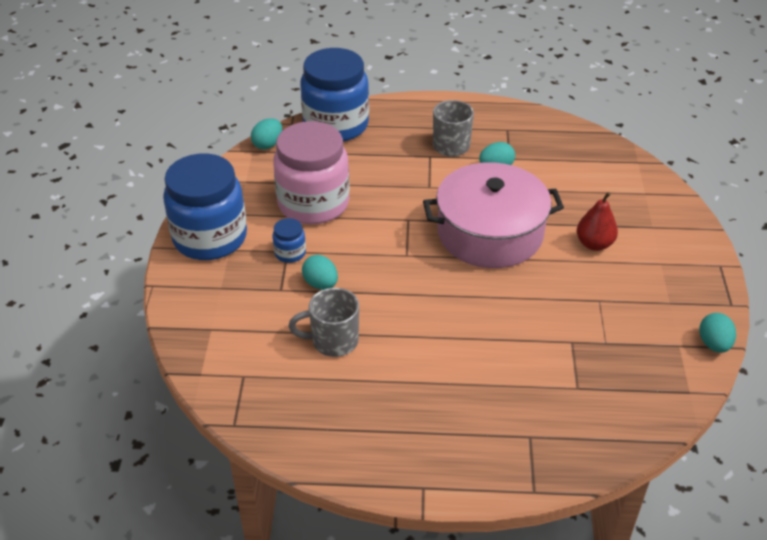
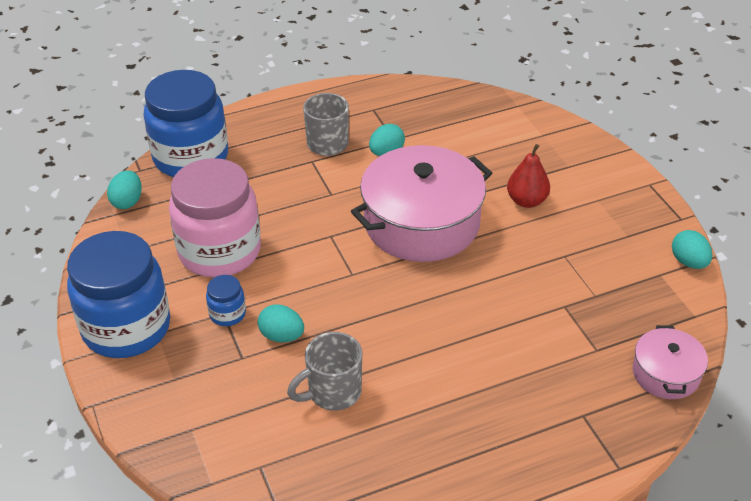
camera: 25 degrees left, 0 degrees up
(628, 430) = (666, 373): none -> pink pot

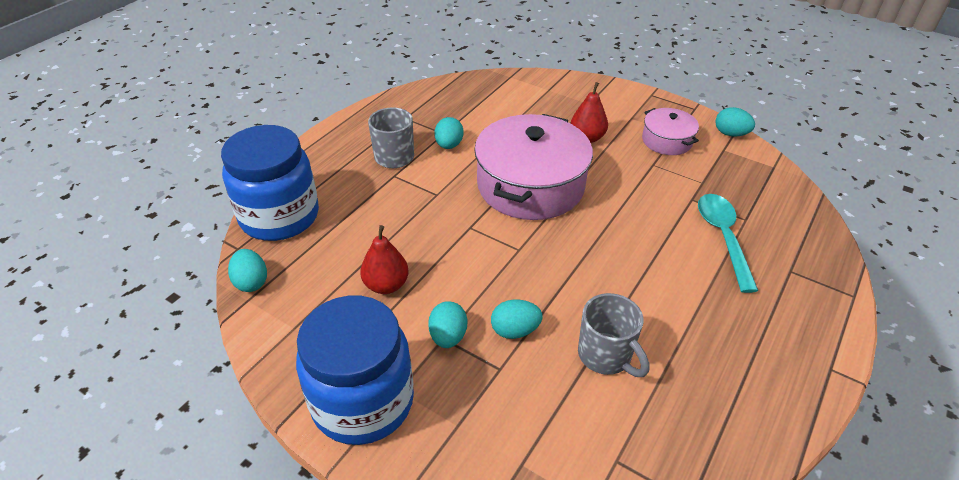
camera: 35 degrees left, 0 degrees up
(219, 251) = (386, 285): pink jar -> red pear
(227, 314) = (448, 336): blue jar -> turquoise egg
(333, 392) = (606, 356): grey mug -> grey mug turned 60 degrees counterclockwise
(552, 354) = (723, 237): none -> turquoise spoon
(666, 373) = (803, 213): pink pot -> pink pot (667, 141)

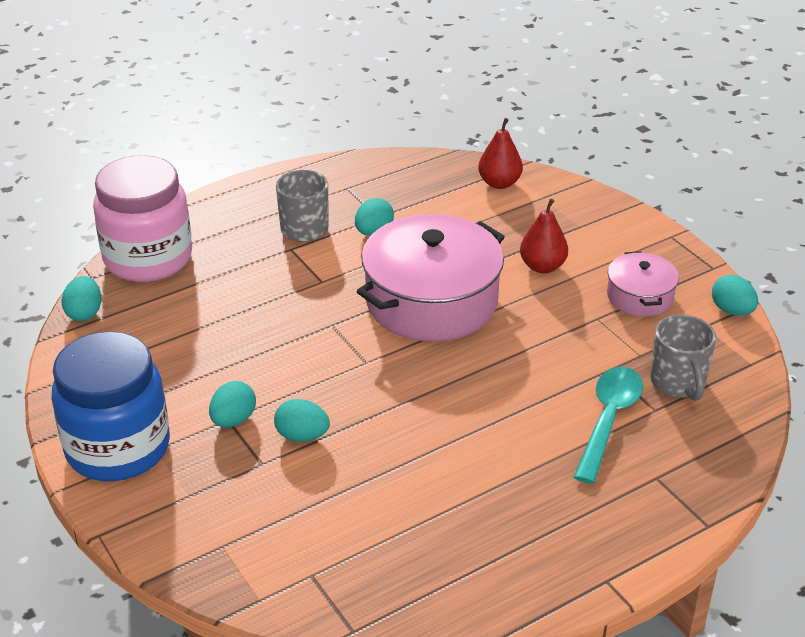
camera: 25 degrees right, 5 degrees down
(279, 216) = (148, 258): blue jar -> pink jar
(386, 285) = (207, 355): red pear -> red pear (499, 183)
(606, 356) = (375, 488): grey mug -> grey mug (678, 383)

